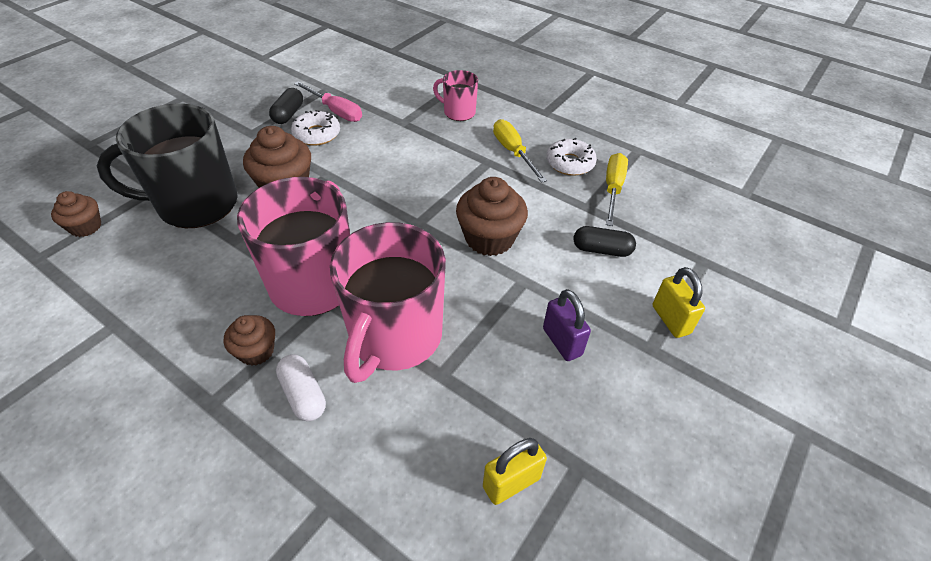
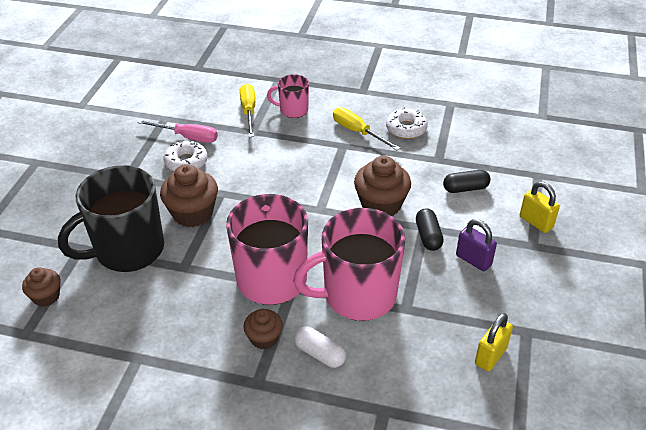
camera: 20 degrees left, 5 degrees down
(288, 114) = (148, 151): black capsule -> black capsule (428, 236)
(394, 337) = (357, 295): pink mug -> pink mug turned 75 degrees clockwise
(613, 189) = (449, 140): yellow screwdriver -> yellow screwdriver (249, 111)

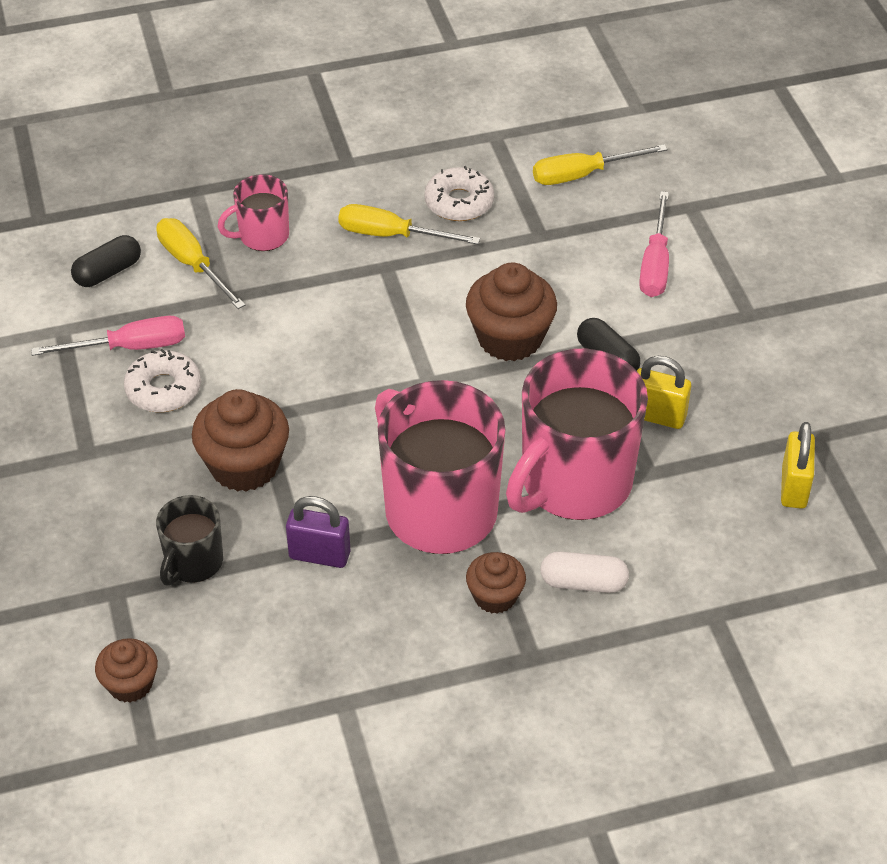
camera: 30 degrees left, 5 degrees up
(127, 250) = (193, 563): black mug -> black mug, size x0.50
(465, 188) = (608, 266): black capsule -> black capsule (108, 272)
(473, 260) = (689, 368): purple padlock -> purple padlock (319, 555)
(485, 138) = (582, 175): none -> yellow screwdriver
(494, 197) = (655, 264): none -> pink screwdriver
(536, 222) = (732, 279): yellow padlock -> yellow padlock (657, 416)

